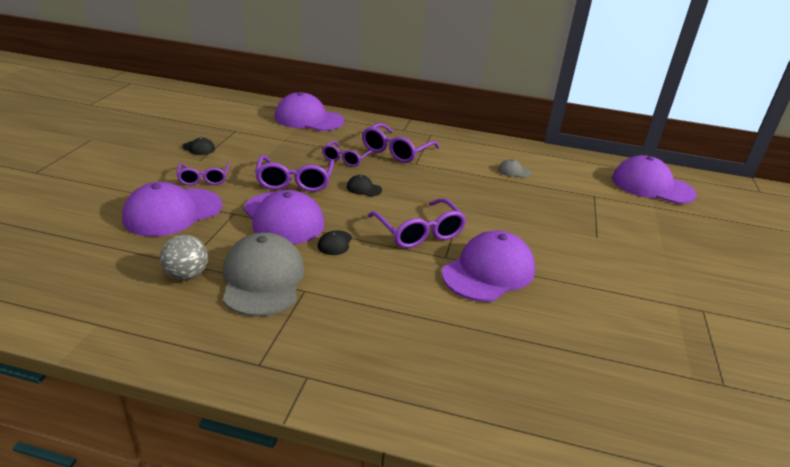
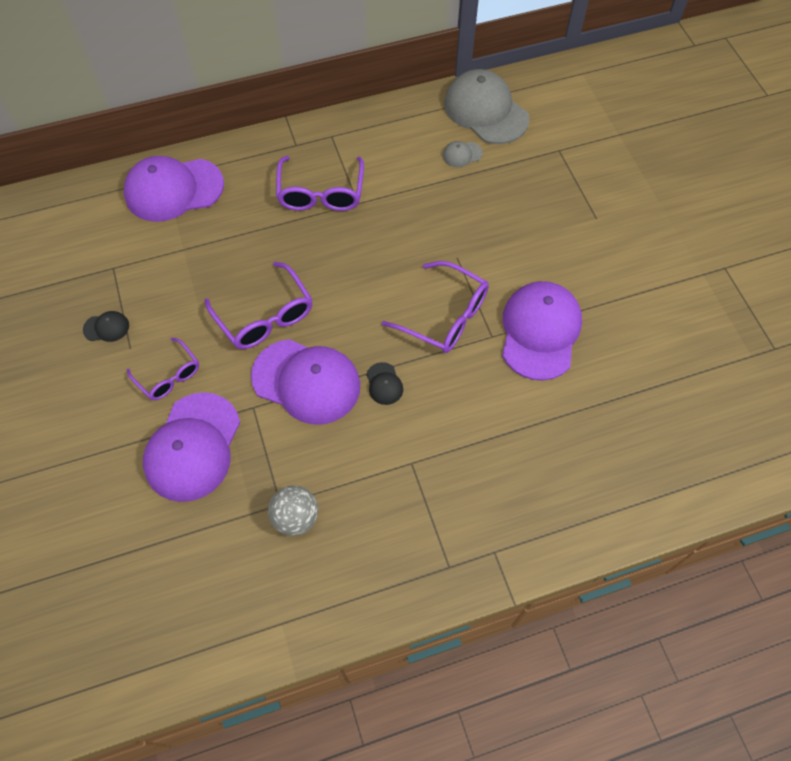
camera: 30 degrees left, 30 degrees up
(263, 279) = (365, 474): grey cap -> grey cap (485, 111)
(345, 159) = (281, 243): purple glasses -> none
(364, 188) = (341, 282): black cap -> none
(652, 186) = (600, 98): purple cap -> none

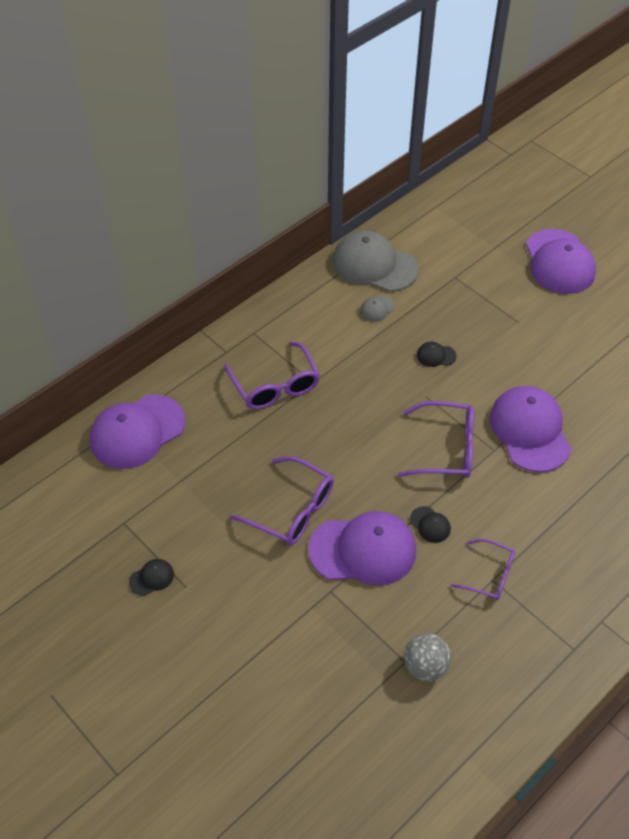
camera: 25 degrees left, 10 degrees down
(169, 376) = (238, 596): purple glasses -> purple glasses (490, 575)
(193, 447) = (298, 647): purple cap -> purple cap (559, 262)
(491, 221) = (436, 355): none -> black cap

